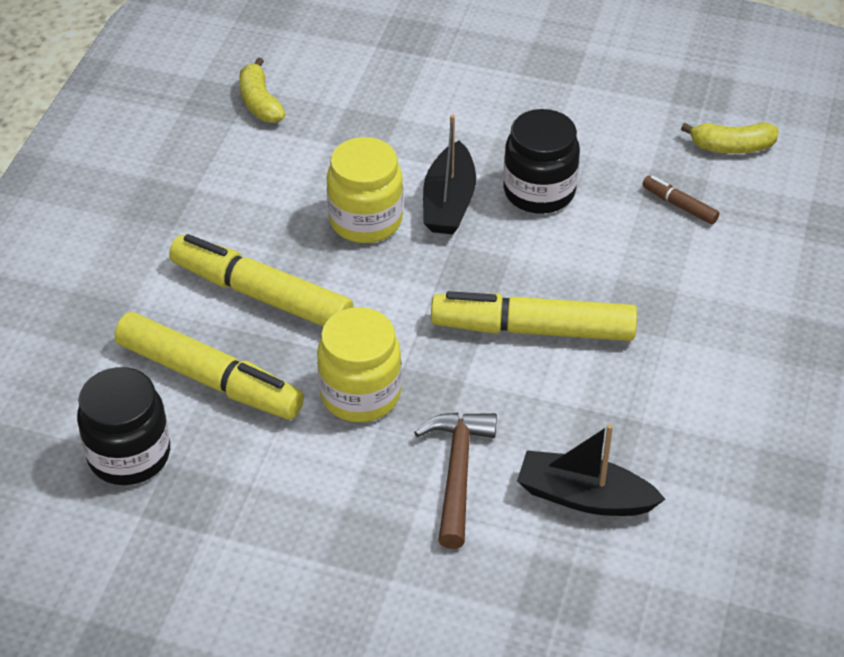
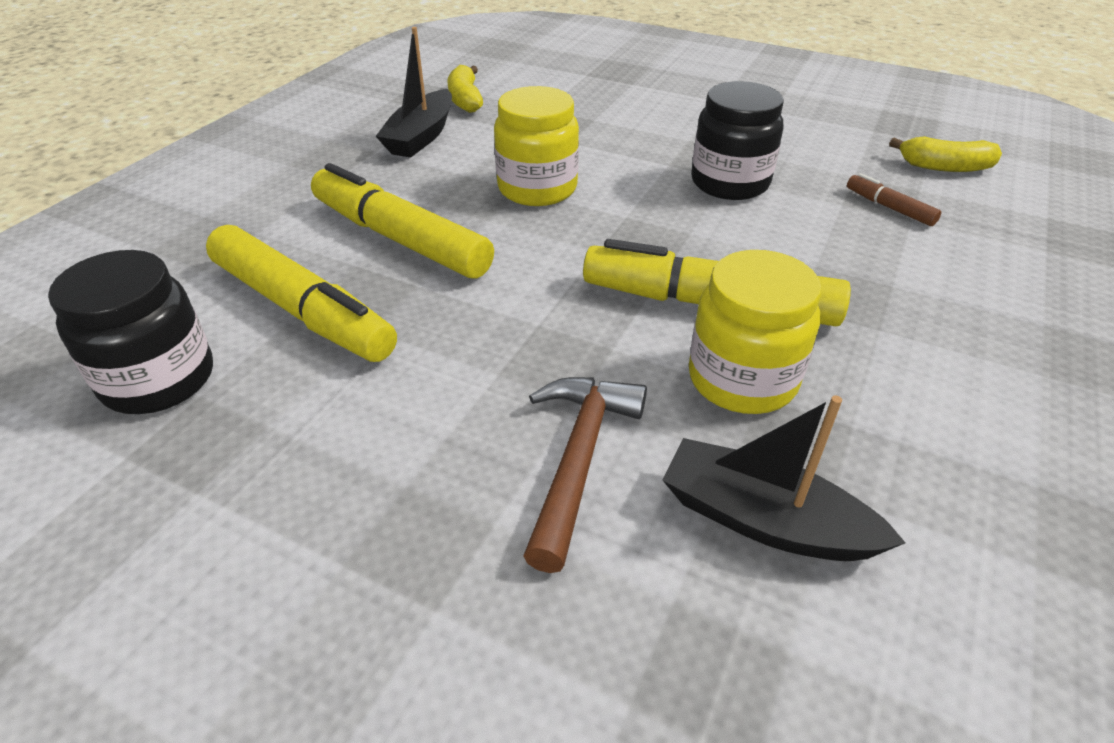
camera: 10 degrees right, 5 degrees down
(360, 394) = (476, 347): yellow jar -> yellow jar (742, 379)
(449, 202) = (630, 182): black boat -> black boat (421, 136)

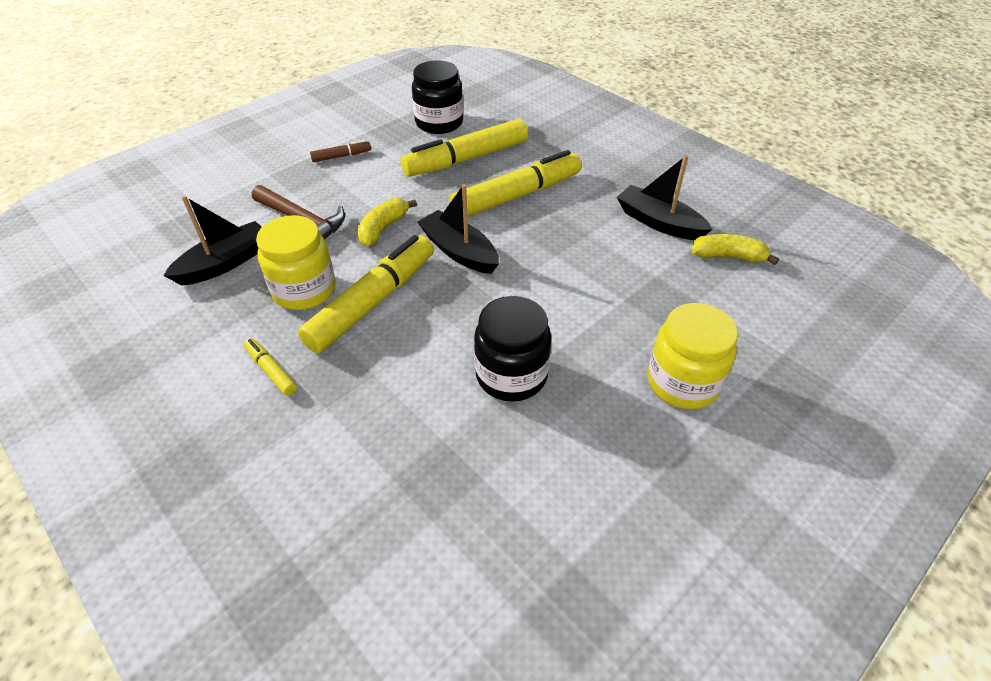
camera: 110 degrees right, 5 degrees up
(537, 188) = (552, 263): yellow jar -> yellow jar (682, 383)
(557, 258) = (459, 251): none -> black boat
(889, 207) = (417, 471): brown marker -> brown marker (341, 156)
(898, 349) = (271, 371): none -> yellow marker
(944, 167) = (461, 579): yellow banana -> yellow banana (383, 228)

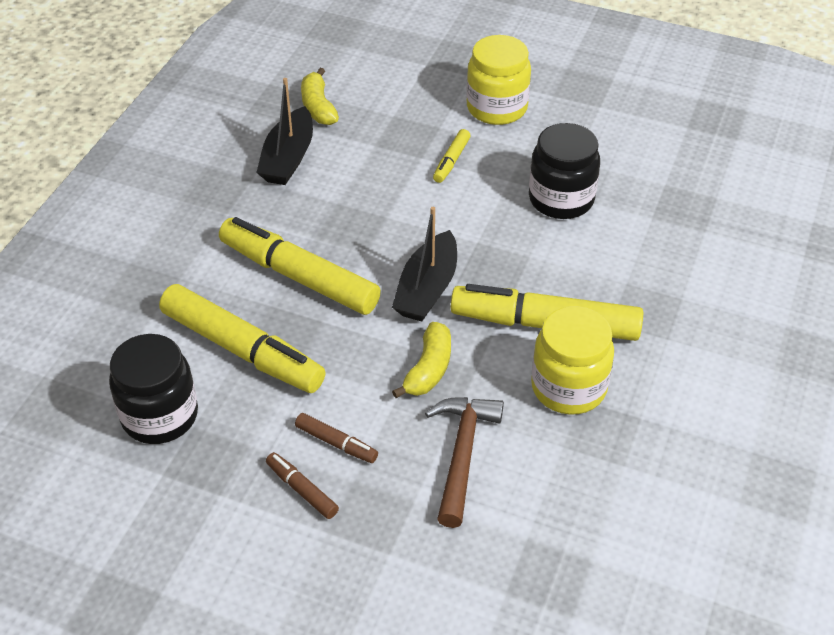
camera: 115 degrees left, 0 degrees up
(225, 263) = (580, 486): black boat -> none
(271, 371) = (679, 355): yellow marker -> yellow marker (451, 161)
(361, 175) = (336, 443): none -> brown marker
(383, 228) = (428, 369): yellow banana -> yellow banana turned 75 degrees counterclockwise

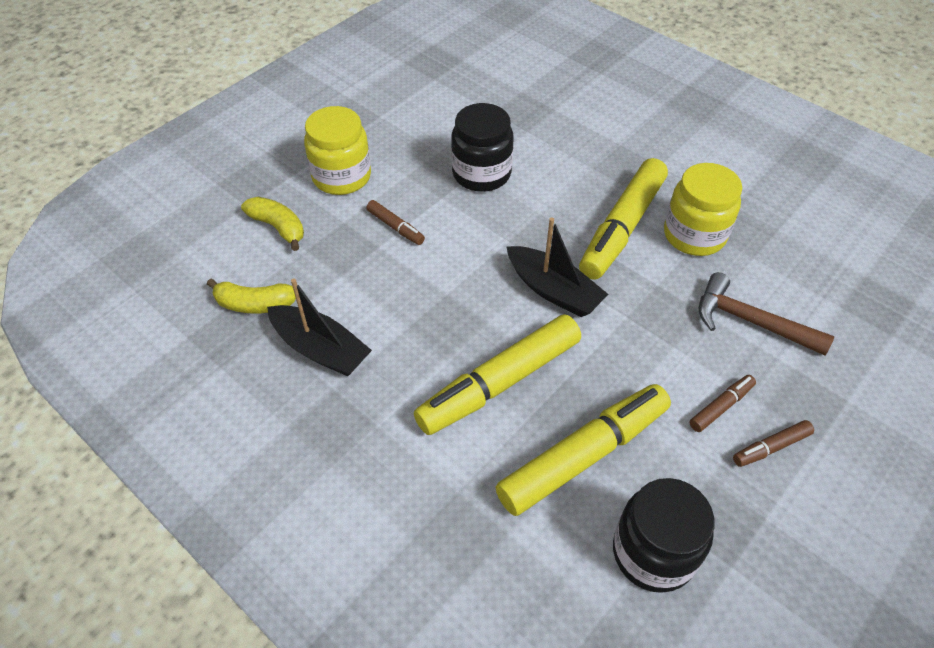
camera: 70 degrees left, 5 degrees up
(428, 369) = (650, 317): yellow banana -> yellow banana (278, 227)
(451, 161) = (395, 227): yellow marker -> brown marker

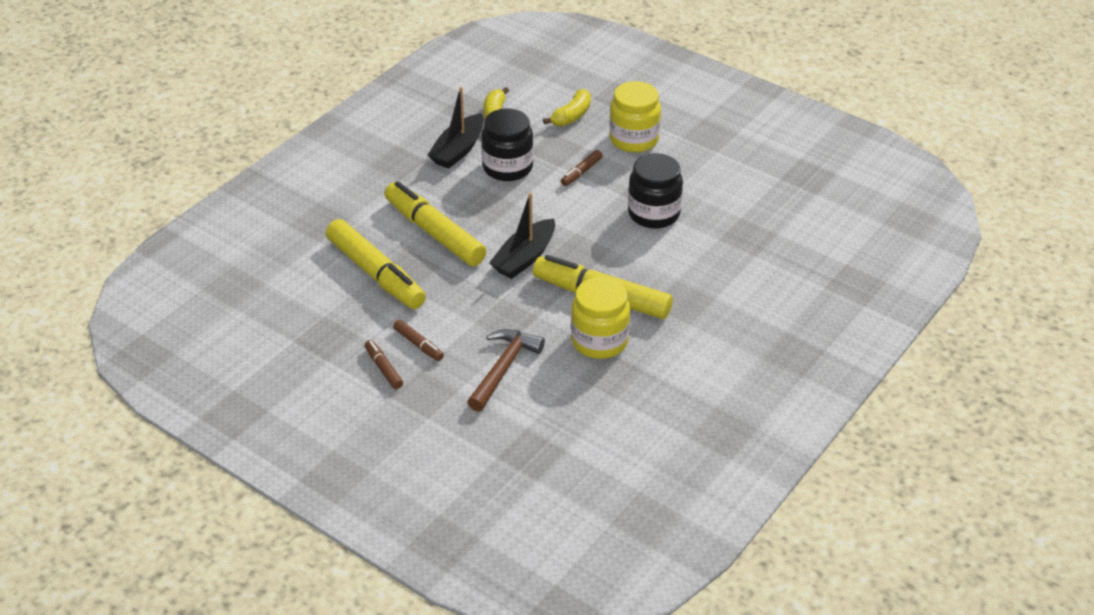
camera: 85 degrees right, 10 degrees down
(653, 553) = (304, 305): black jar -> black jar (507, 167)

